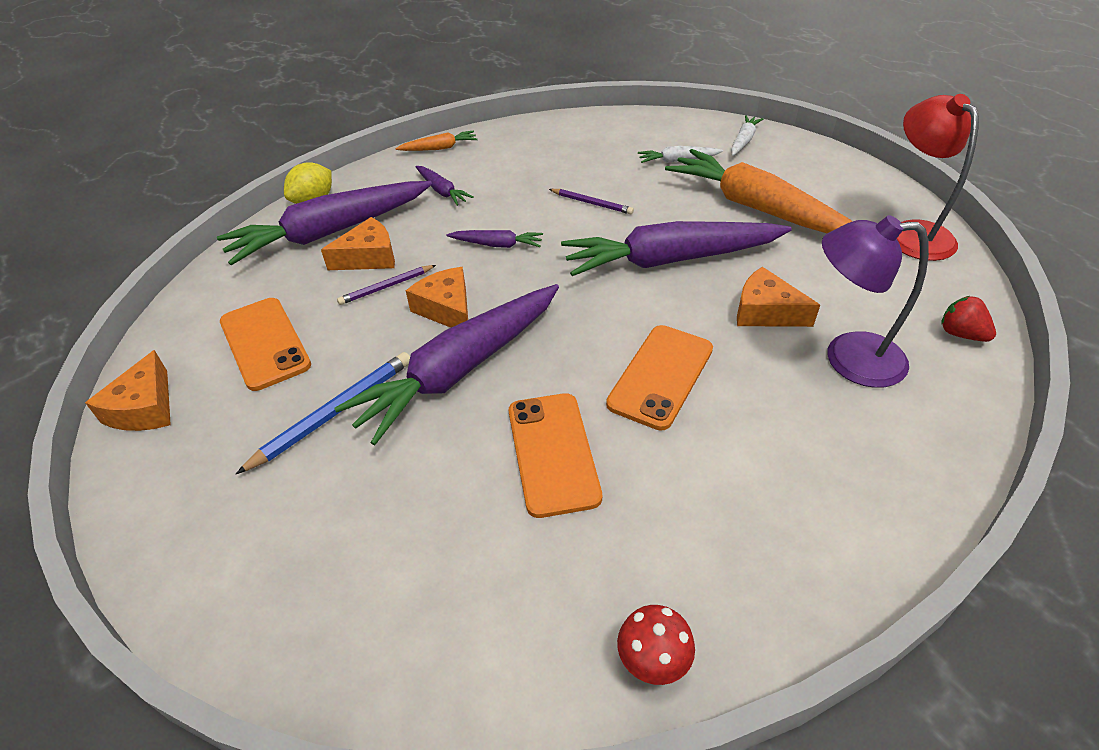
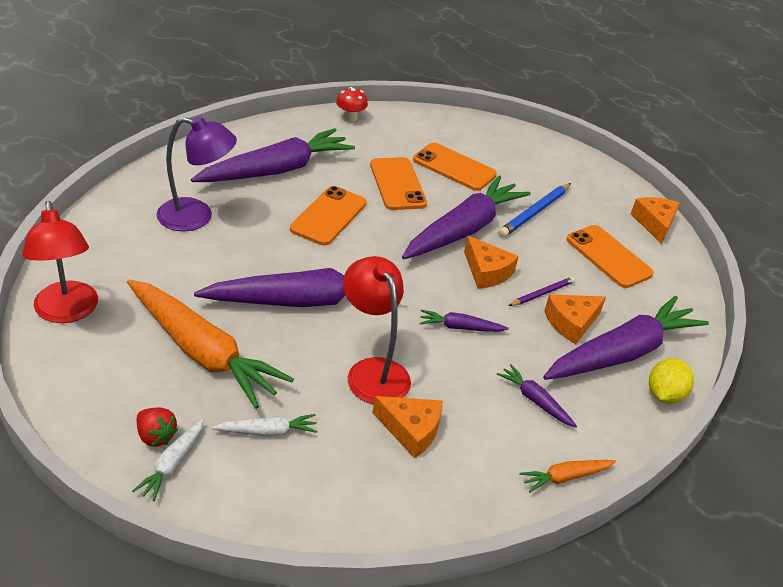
camera: 170 degrees right, 5 degrees down
(441, 508) = (454, 167): none -> orange phone
(592, 203) = (372, 371): purple pencil -> red lamp
(765, 312) = (240, 251): orange cheese -> orange cheese (411, 430)
(767, 465) = (276, 170): none -> purple carrot
(961, 334) = (103, 225): red strawberry -> red strawberry (156, 436)

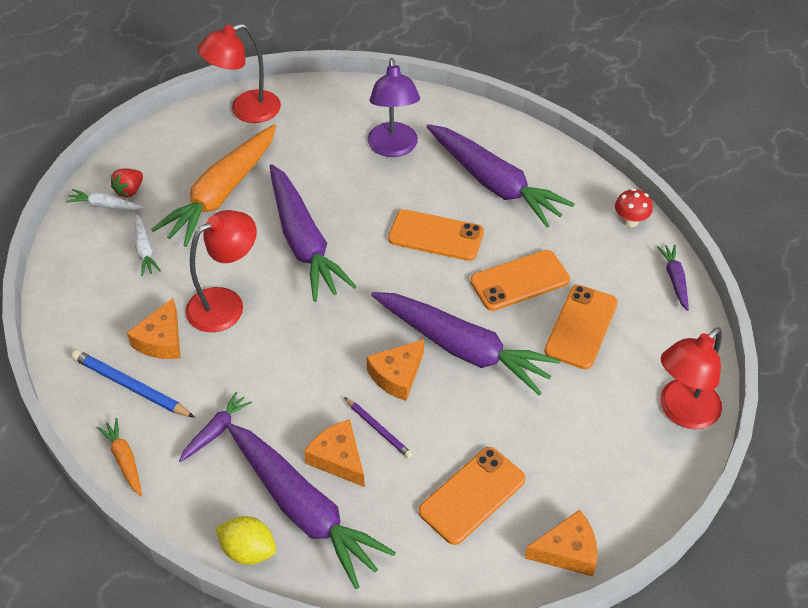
camera: 85 degrees right, 10 degrees up
(460, 327) = (302, 361): purple carrot -> purple carrot (674, 280)
(534, 212) = (528, 414): blue pencil -> blue pencil (131, 386)
(540, 146) = (682, 412): none -> red lamp

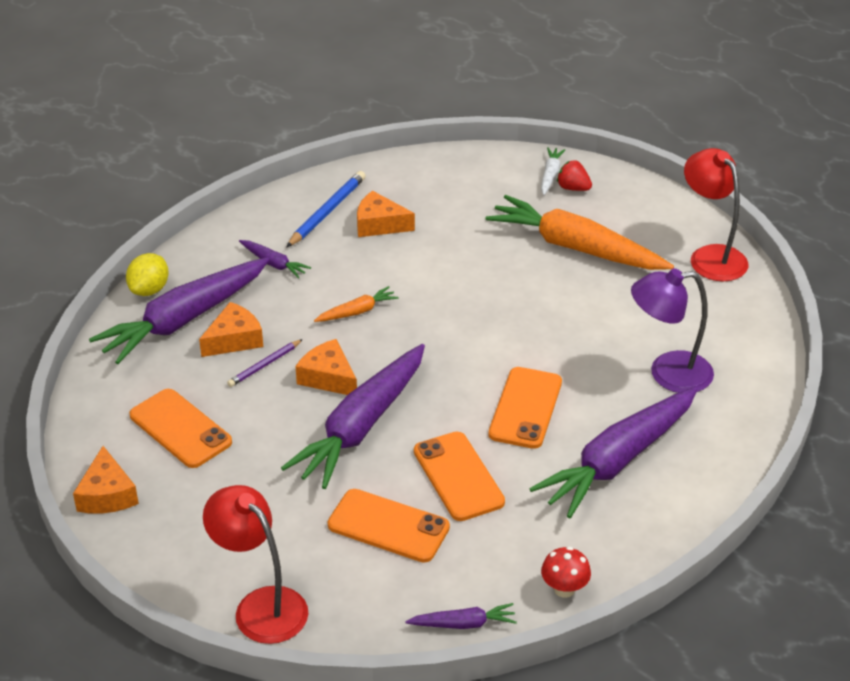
camera: 90 degrees right, 10 degrees down
(124, 460) = (250, 215): orange carrot -> orange carrot (357, 312)
(144, 250) = (492, 204): white carrot -> none
(226, 304) = (423, 260): red lamp -> none
(303, 242) = (510, 307): purple carrot -> none

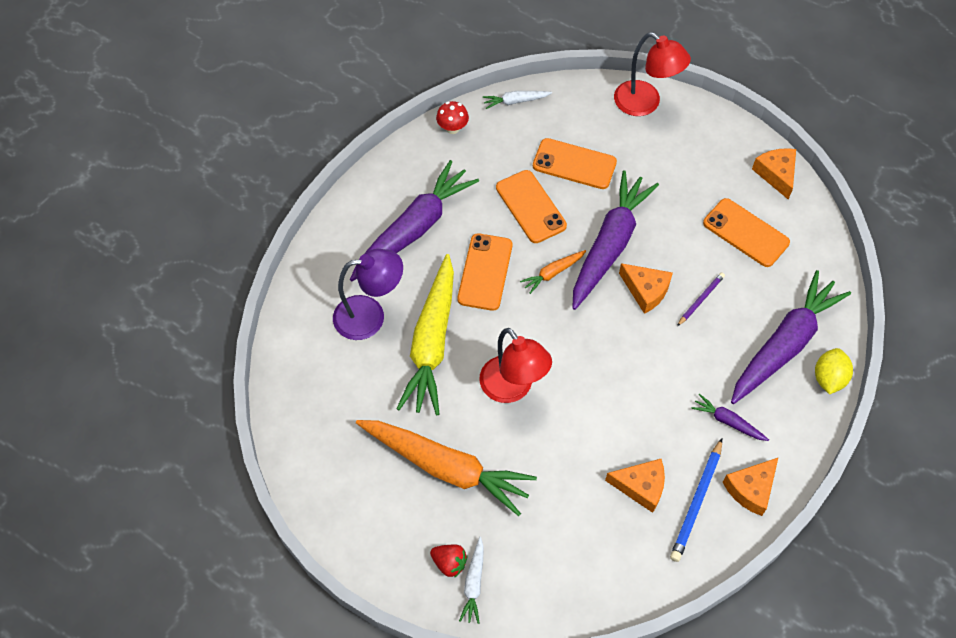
camera: 175 degrees right, 20 degrees up
(234, 339) = (734, 325): orange cheese -> orange cheese (750, 489)
(357, 312) = (638, 366): orange carrot -> orange carrot (553, 273)
(463, 624) = (515, 101): purple carrot -> white carrot
(592, 345) = (432, 342): none -> yellow carrot
(711, 256) = (317, 465): red lamp -> red lamp (512, 388)

